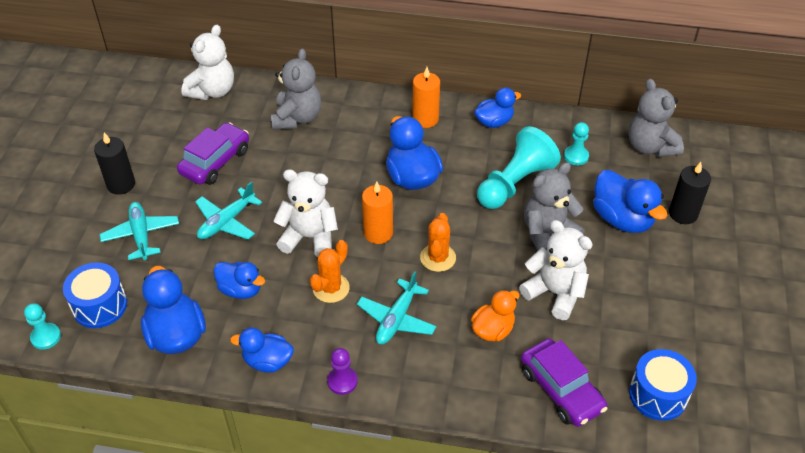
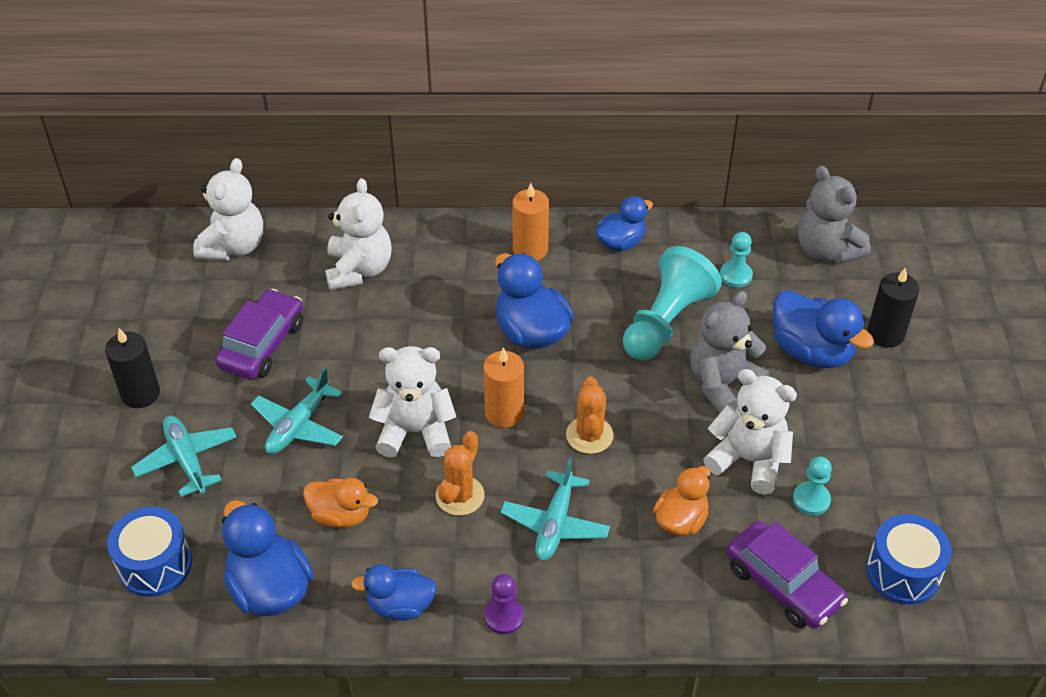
camera: 10 degrees left, 0 degrees up
(46, 337) = (92, 618): turquoise pawn -> turquoise pawn (811, 500)
(240, 290) = (341, 515): blue duck -> orange duck
(297, 118) = (359, 270): grey teddy bear -> white teddy bear

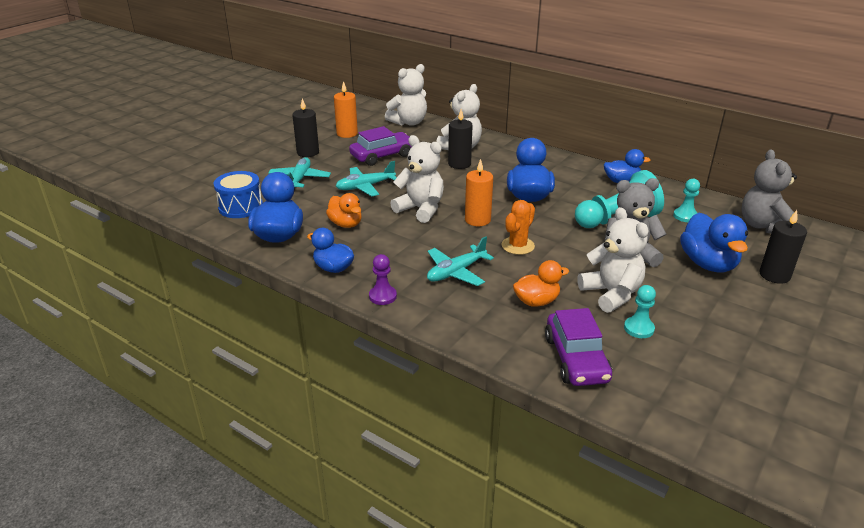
camera: 35 degrees right, 15 degrees down
(388, 309) = (459, 164): none -> black candle
(460, 496) = (415, 241): orange cactus -> none
(530, 250) = (562, 168): orange candle -> orange candle (347, 133)
(903, 572) = (676, 392): blue drum -> none

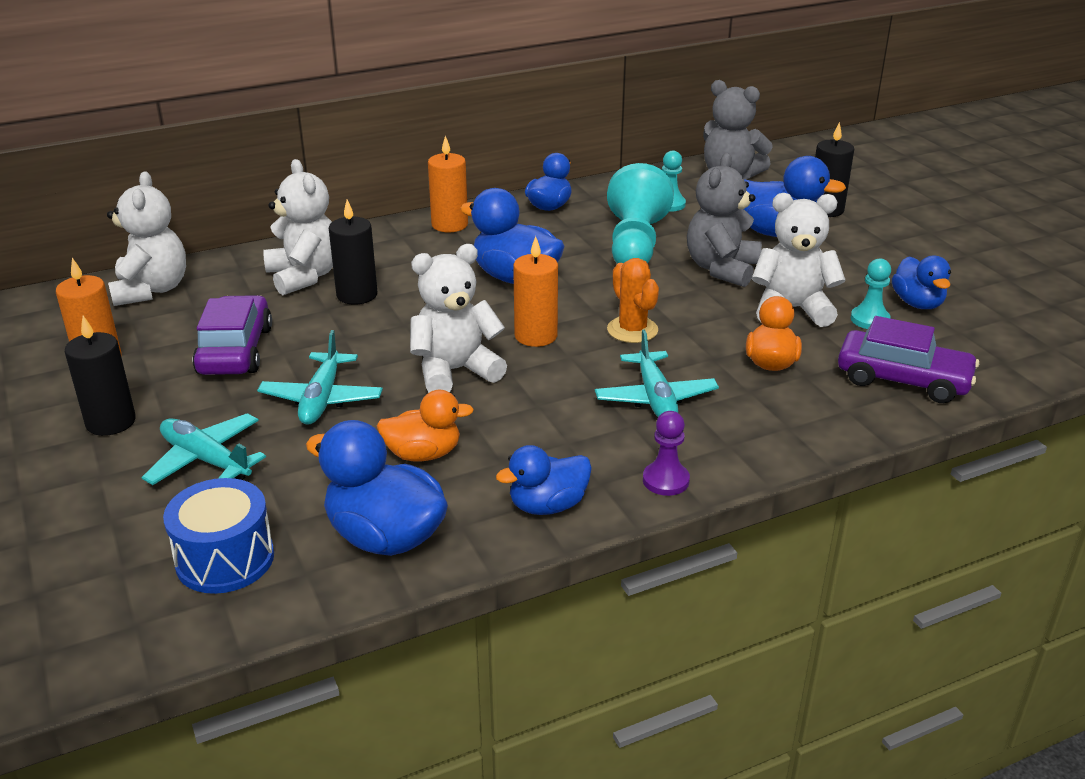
camera: 60 degrees left, 0 degrees up
(558, 162) = (449, 225): none -> orange candle
(690, 345) = (917, 303): none -> blue duck

